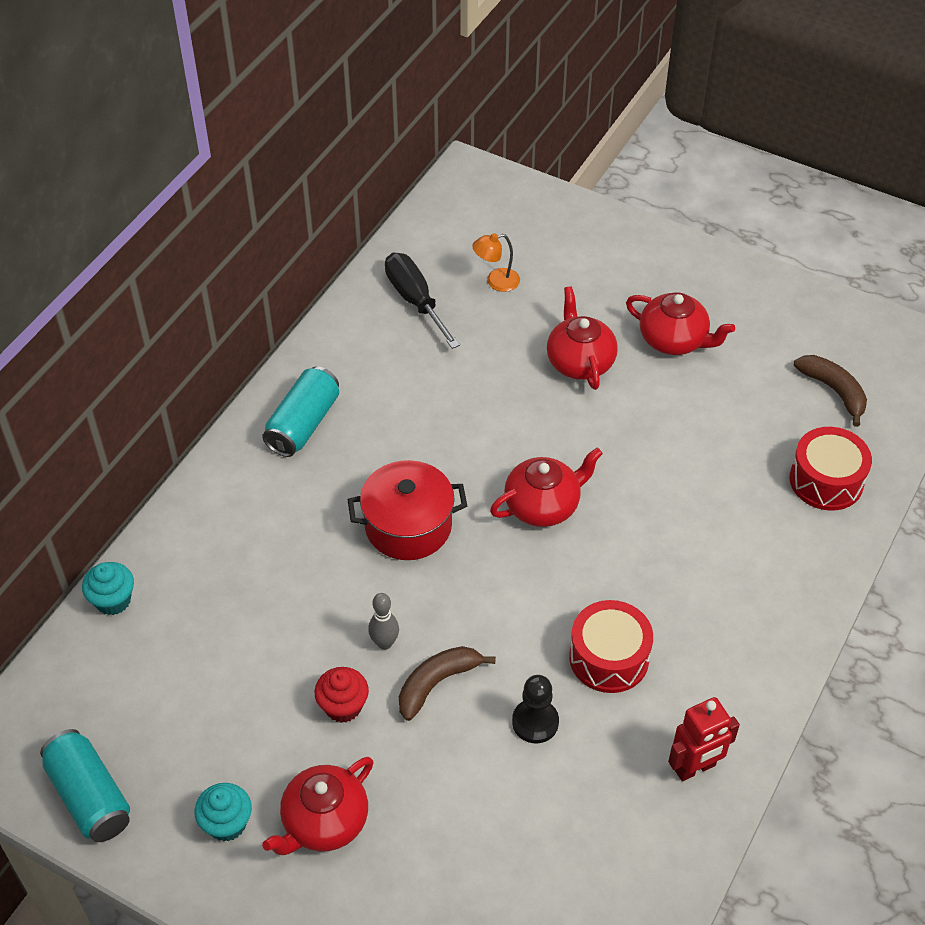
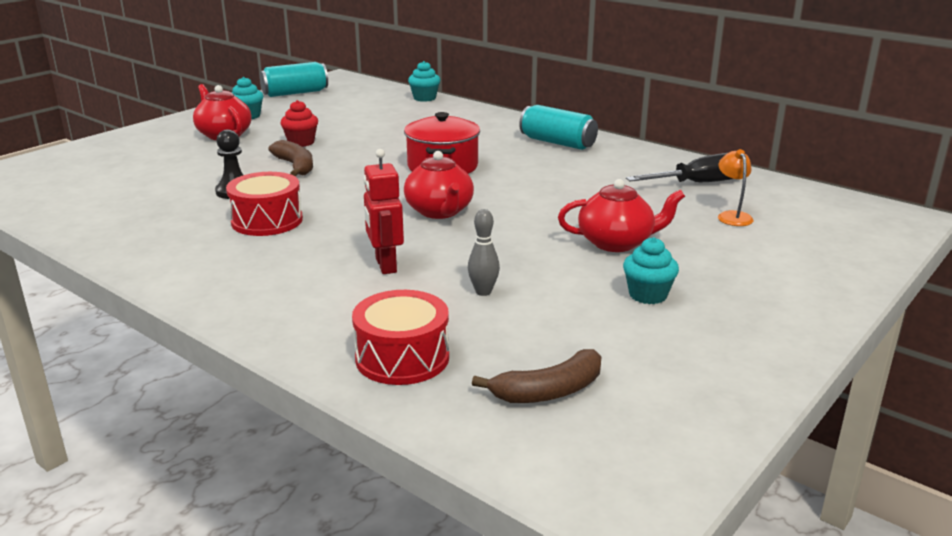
camera: 100 degrees right, 25 degrees down
(384, 643) = (342, 154): grey bowling pin -> grey bowling pin (483, 292)
(674, 340) = (648, 295): red teapot -> turquoise cupcake
(695, 768) = (135, 241): red robot -> red robot (385, 265)

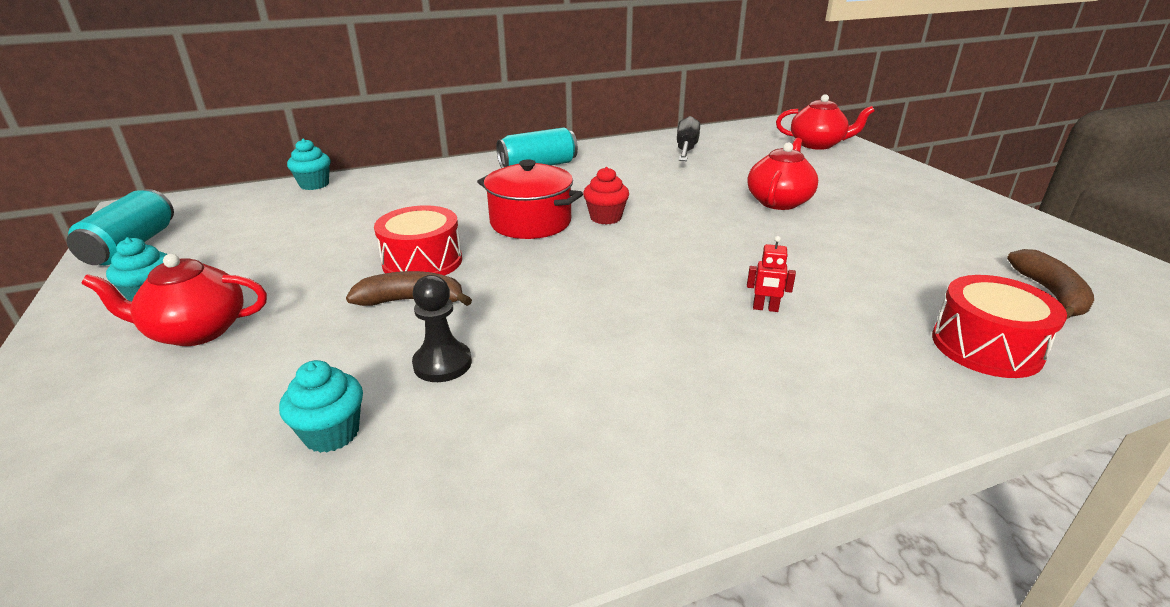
camera: 60 degrees left, 5 degrees up
(267, 221) = (575, 357): red drum -> red drum (422, 261)
(301, 142) = (332, 280): red cupcake -> red cupcake (605, 218)
(385, 265) = (765, 308): red robot -> red robot, size x0.57
(440, 211) = (649, 251): red teapot -> red teapot (817, 144)
(483, 292) = (851, 275): grey bowling pin -> none
(648, 295) = (882, 216): turquoise cupcake -> turquoise cupcake (332, 433)
(732, 216) = (756, 157): orange lamp -> none

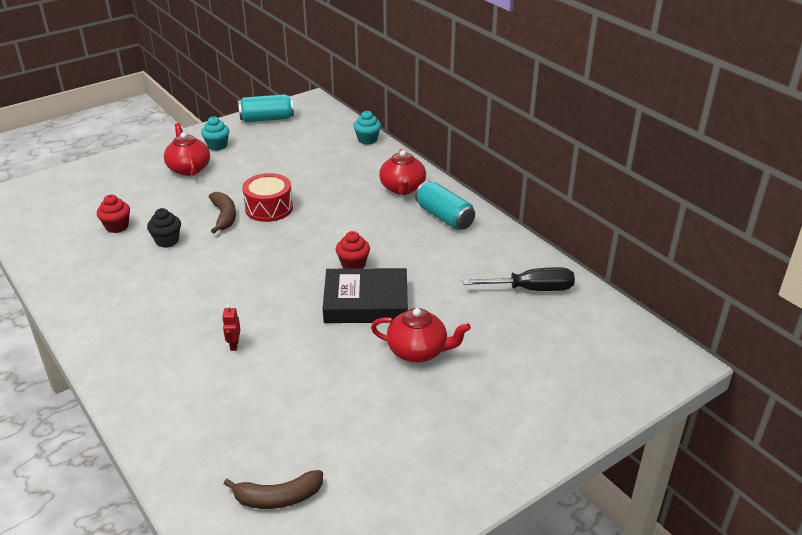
camera: 75 degrees right, 5 degrees up
(332, 433) = (117, 226): turquoise cupcake -> red cupcake
(442, 364) = (167, 241): black pawn -> black cupcake
(530, 222) = (335, 234): red pot -> none
(686, 217) = (366, 302): none -> black book
(817, 144) = (599, 380): red teapot -> red teapot (402, 188)
(986, 347) = (198, 444): red drum -> none

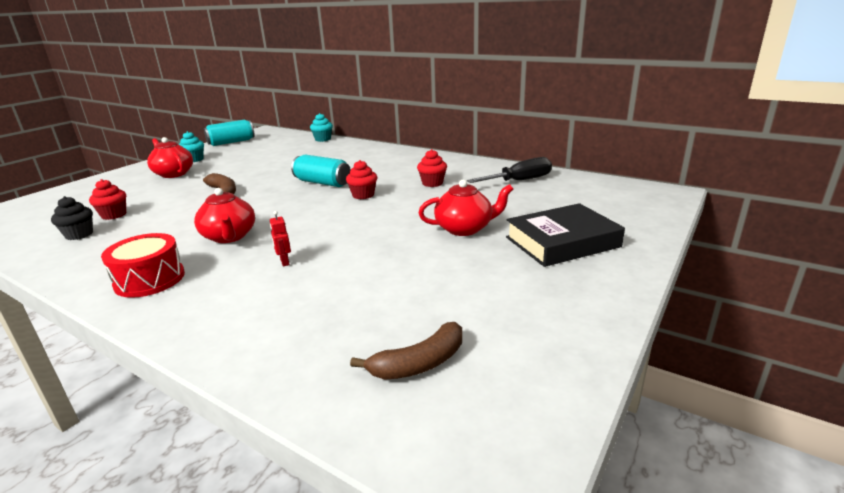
camera: 20 degrees left, 10 degrees down
(167, 241) = (173, 214): black cupcake -> black cupcake (79, 234)
(269, 208) = (263, 181): red drum -> red drum (149, 279)
(366, 302) = (392, 212): black book -> black book (562, 242)
(402, 188) = (370, 154): red teapot -> red teapot (229, 237)
(435, 265) = (432, 183): none -> red cupcake
(444, 217) = (416, 161): turquoise can -> turquoise can (322, 183)

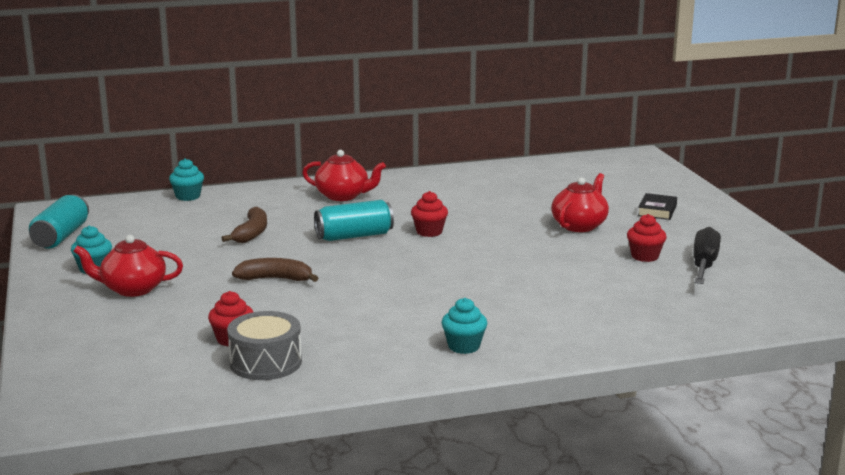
camera: 50 degrees left, 5 degrees down
(79, 234) = (265, 362): black cupcake -> grey drum
(149, 279) = (464, 346): red drum -> turquoise cupcake
(229, 237) = (423, 301): red teapot -> red teapot (343, 196)
(284, 262) = (525, 294): red robot -> none
(419, 363) = (739, 295): brown banana -> brown banana (251, 233)
(432, 183) = (458, 202): red cupcake -> red cupcake (645, 256)
(520, 181) = (522, 178): black screwdriver -> black screwdriver (704, 264)
(562, 242) = (657, 210): black book -> black book, size x0.52

